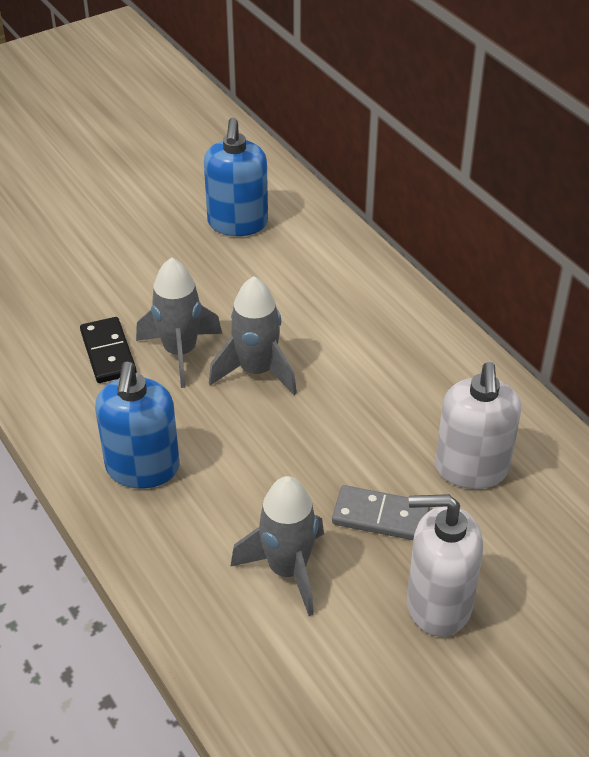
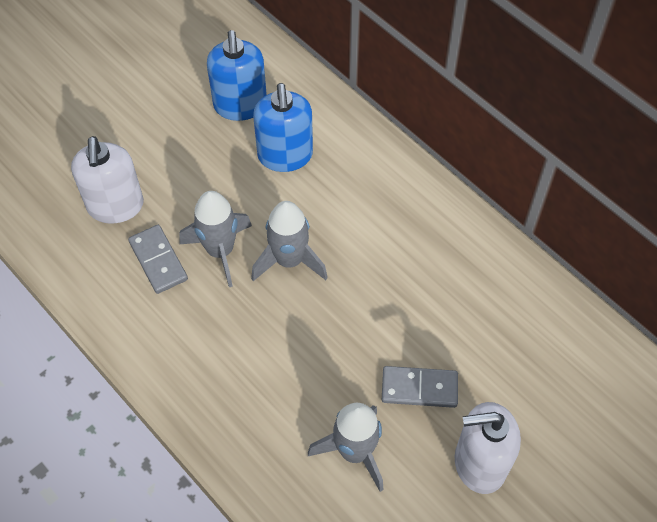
camera: 10 degrees left, 15 degrees up
(108, 353) = (158, 260): black domino -> grey domino
(142, 468) = (214, 373): blue soap dispenser -> blue soap dispenser (285, 156)
(471, 469) = (484, 330): white soap dispenser -> white soap dispenser (115, 206)

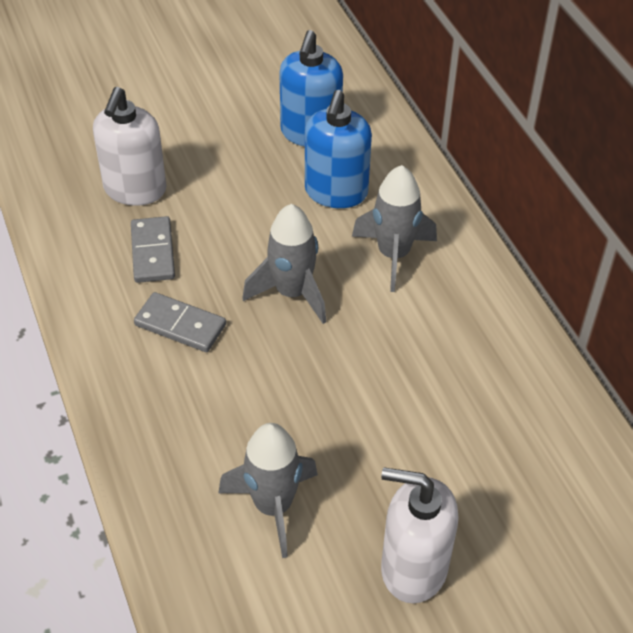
camera: 20 degrees right, 10 degrees down
(220, 251) = (222, 262): grey rocket -> grey rocket (393, 255)
(419, 388) = (378, 465): grey domino -> grey domino (180, 325)

